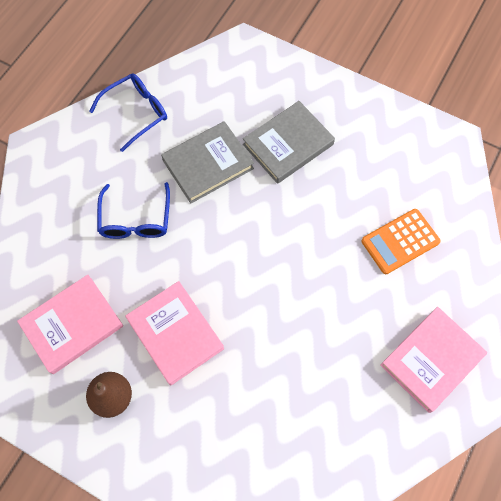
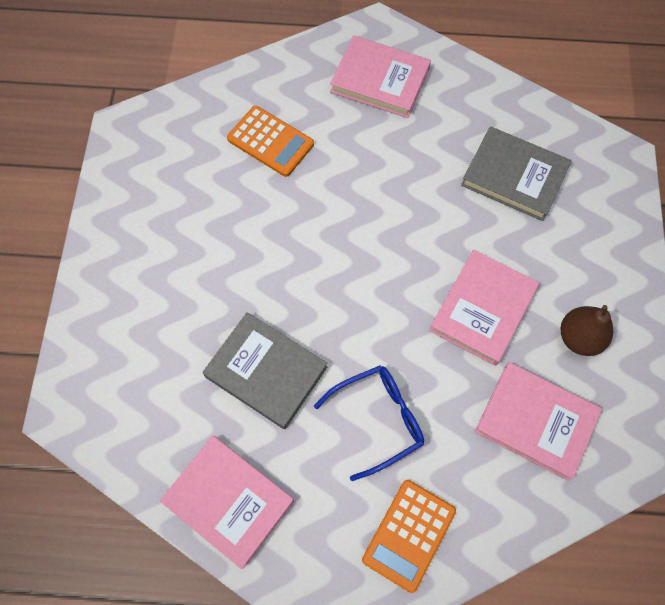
camera: 115 degrees left, 0 degrees up
(54, 204) = (409, 535): none -> orange calculator
(136, 113) = (229, 501): blue glasses -> pink book
(288, 144) = (199, 293): grey book -> grey book (514, 176)

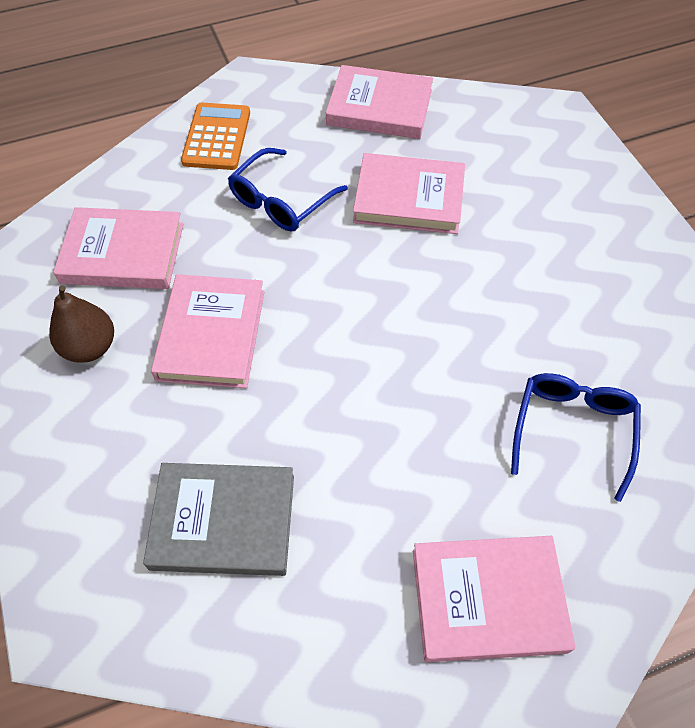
camera: 155 degrees right, 10 degrees down
(266, 372) = (409, 198): grey book -> pink book
(270, 141) = (572, 430): orange calculator -> blue glasses

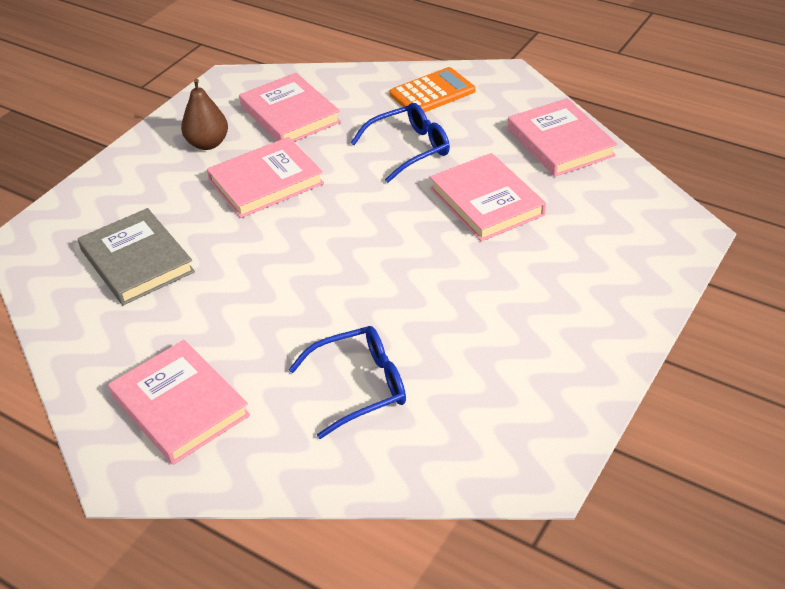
camera: 55 degrees right, 15 degrees down
(281, 201) = (409, 149): blue glasses -> blue glasses turned 150 degrees clockwise

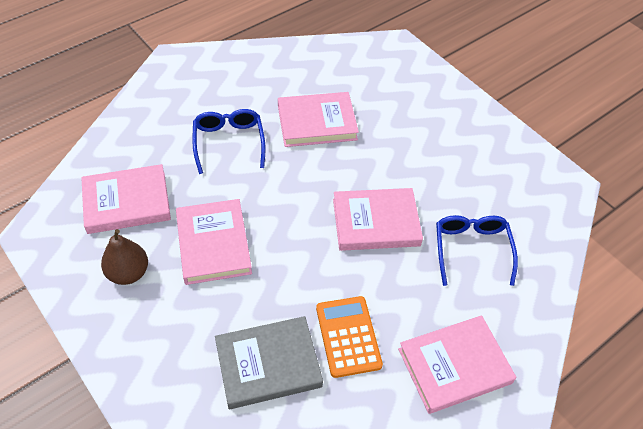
camera: 75 degrees left, 10 degrees up
(432, 93) = (165, 106): orange calculator -> orange calculator (348, 336)
(560, 142) = (275, 64): pink book -> pink book (376, 222)

